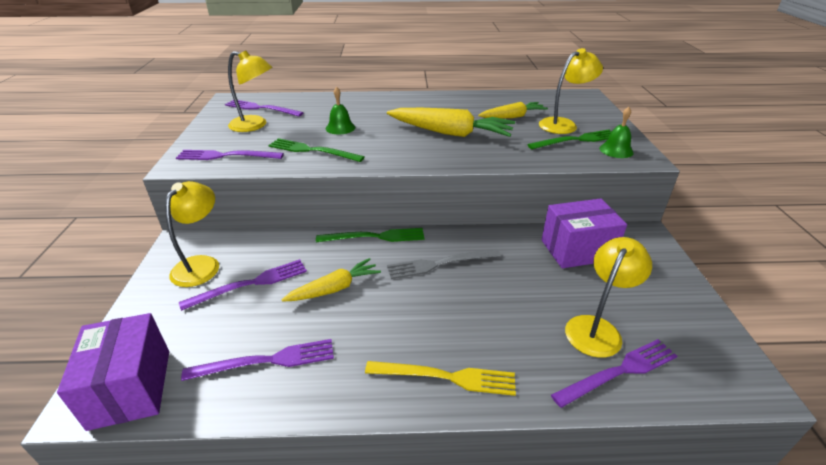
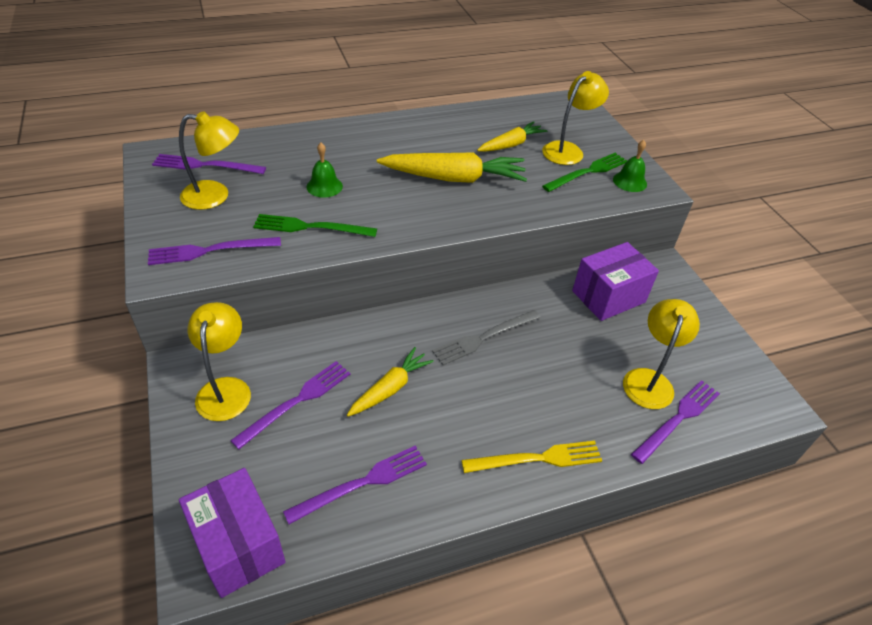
camera: 20 degrees left, 10 degrees up
(375, 237) = (403, 317): green fork -> none

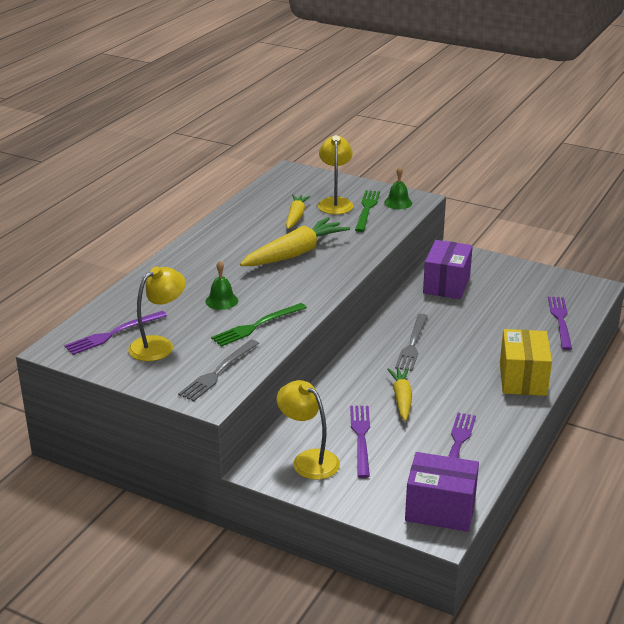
camera: 40 degrees left, 15 degrees down
(210, 250) = (218, 372): purple fork -> grey fork
(537, 459) = (523, 379): yellow fork -> yellow box
(649, 380) = (524, 312): yellow lamp -> none

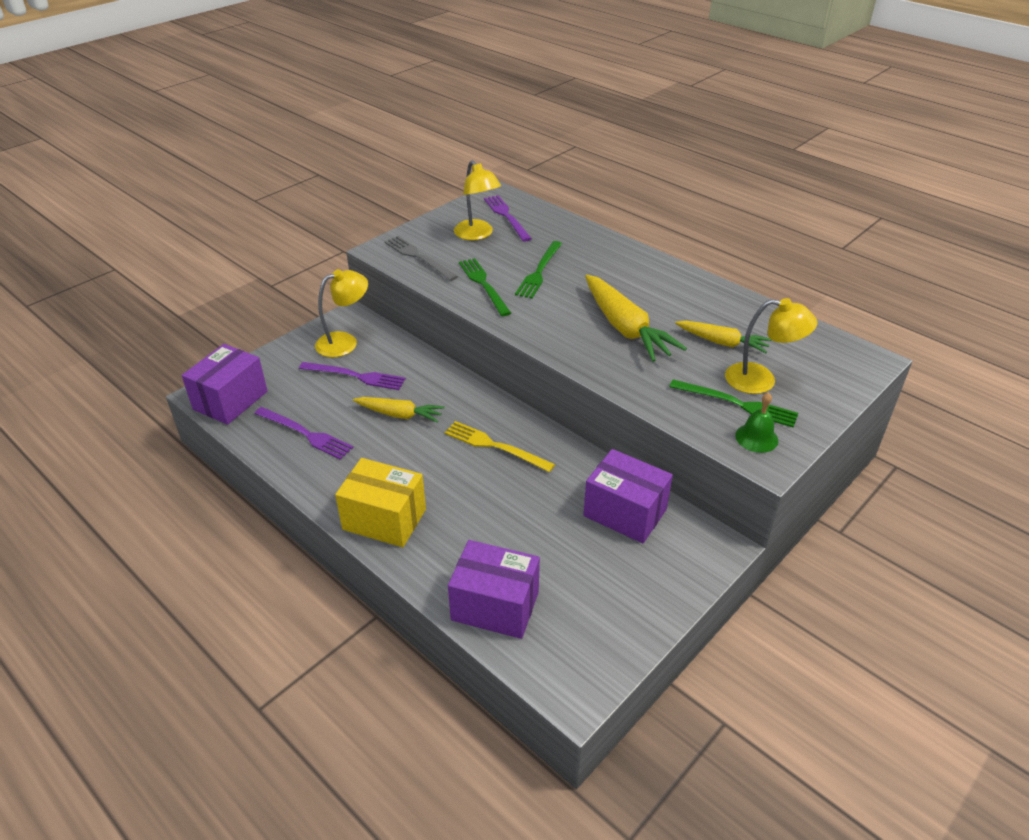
camera: 105 degrees right, 10 degrees up
(221, 301) = (539, 271): green bell -> green fork
(412, 344) = (495, 446): grey fork -> yellow fork
(560, 320) = (495, 606): purple fork -> purple box

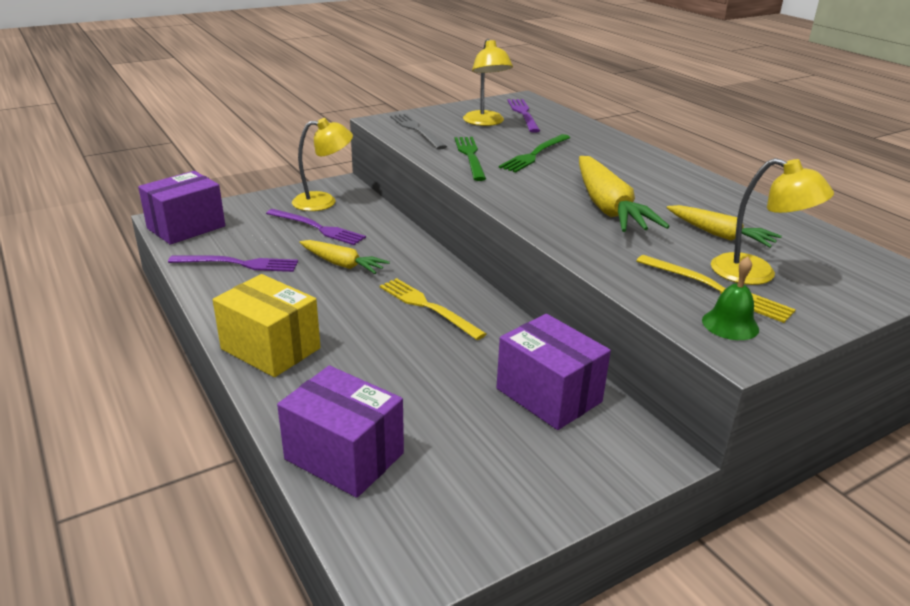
camera: 15 degrees right, 10 degrees down
(305, 434) = (238, 264): purple fork -> purple fork turned 45 degrees counterclockwise
(737, 404) = (716, 290): green fork -> yellow fork

